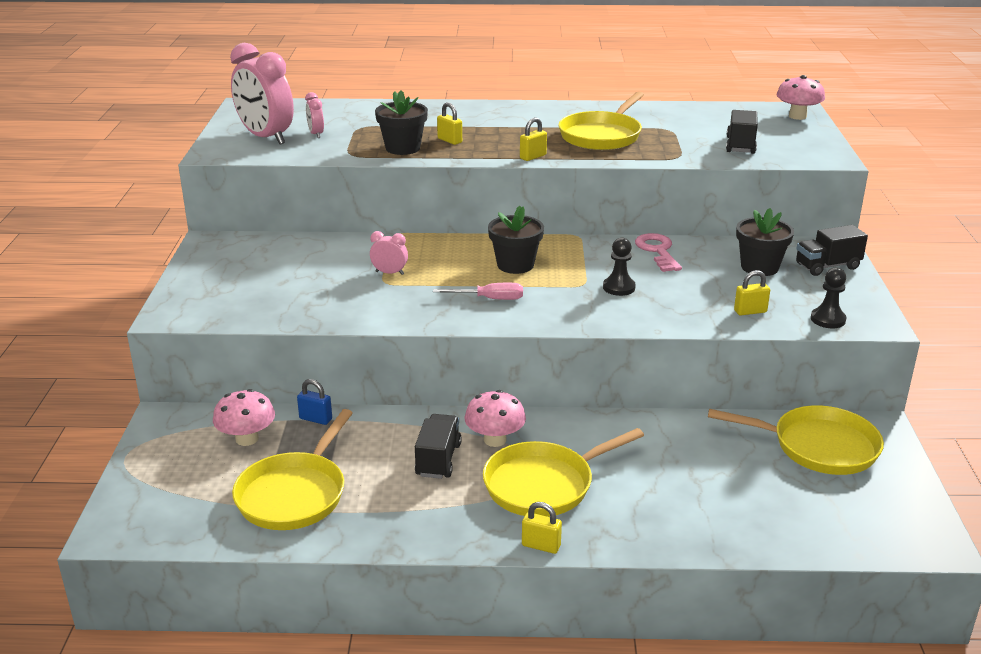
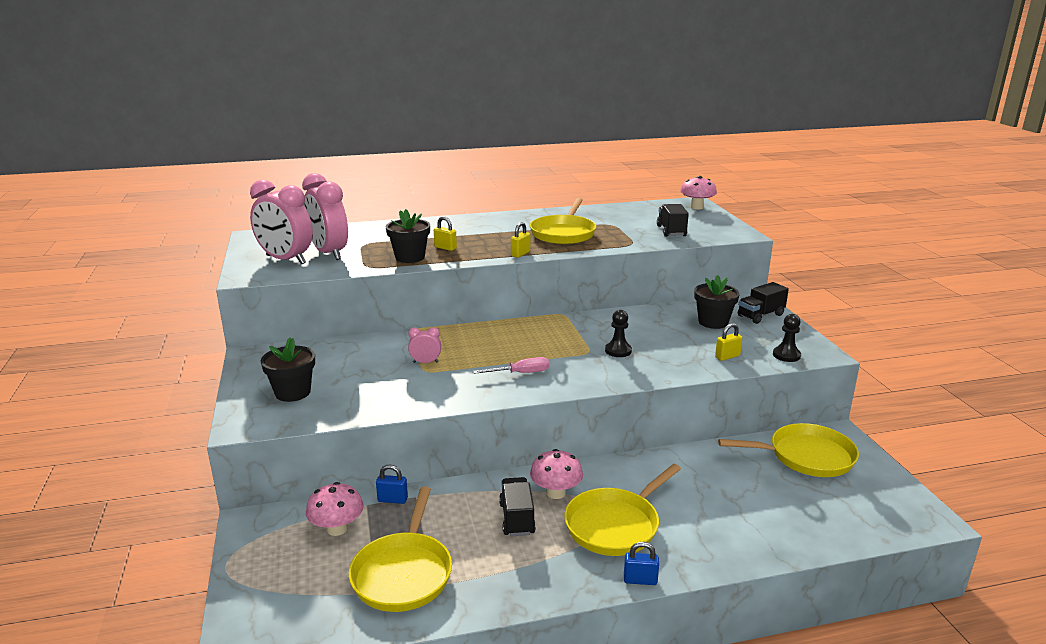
camera: 15 degrees left, 5 degrees down
(316, 134) = (329, 253): pink clock -> pink clock, size x2.24
(515, 265) = (526, 343): black flower pot -> black flower pot (293, 392)
(541, 546) = (640, 580): yellow padlock -> blue padlock
(658, 251) = (631, 319): pink key -> none

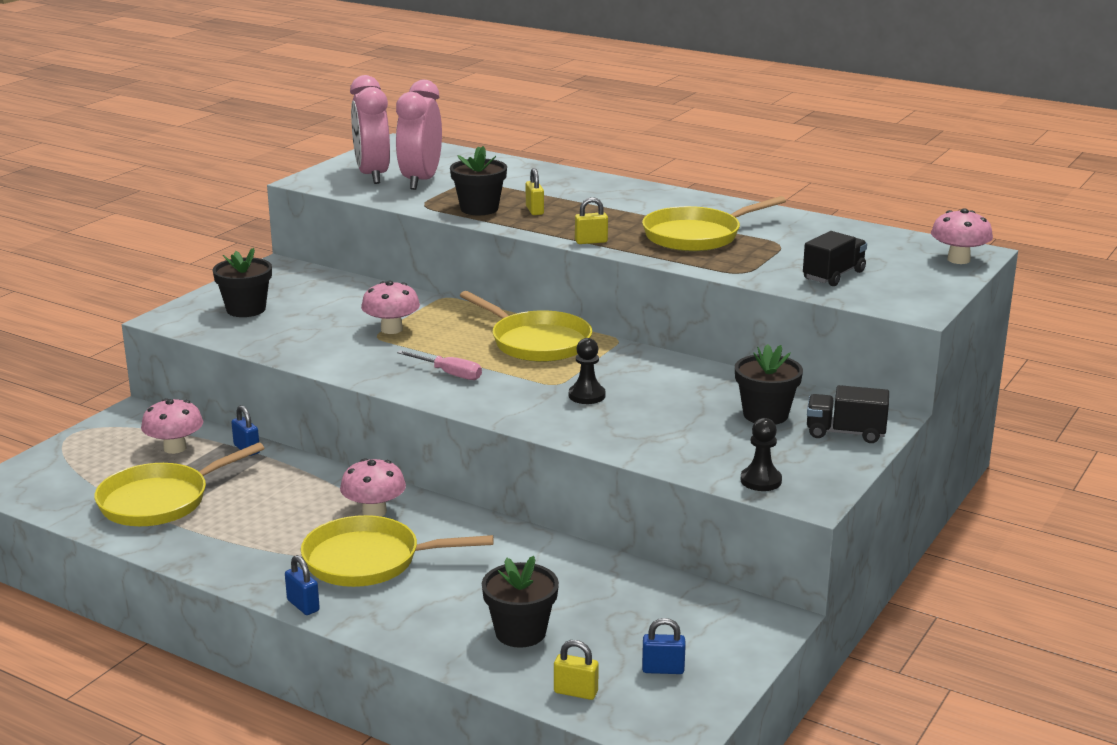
camera: 45 degrees right, 0 degrees up
(425, 362) = (391, 329): pink clock -> pink mushroom
(517, 518) = (305, 512): black truck -> none
(727, 356) = (688, 451): yellow padlock -> yellow padlock (576, 692)
(769, 513) = (520, 632): none -> black flower pot
(805, 456) = (677, 615): yellow pan -> yellow pan (536, 342)
(858, 489) = (663, 669): none -> blue padlock

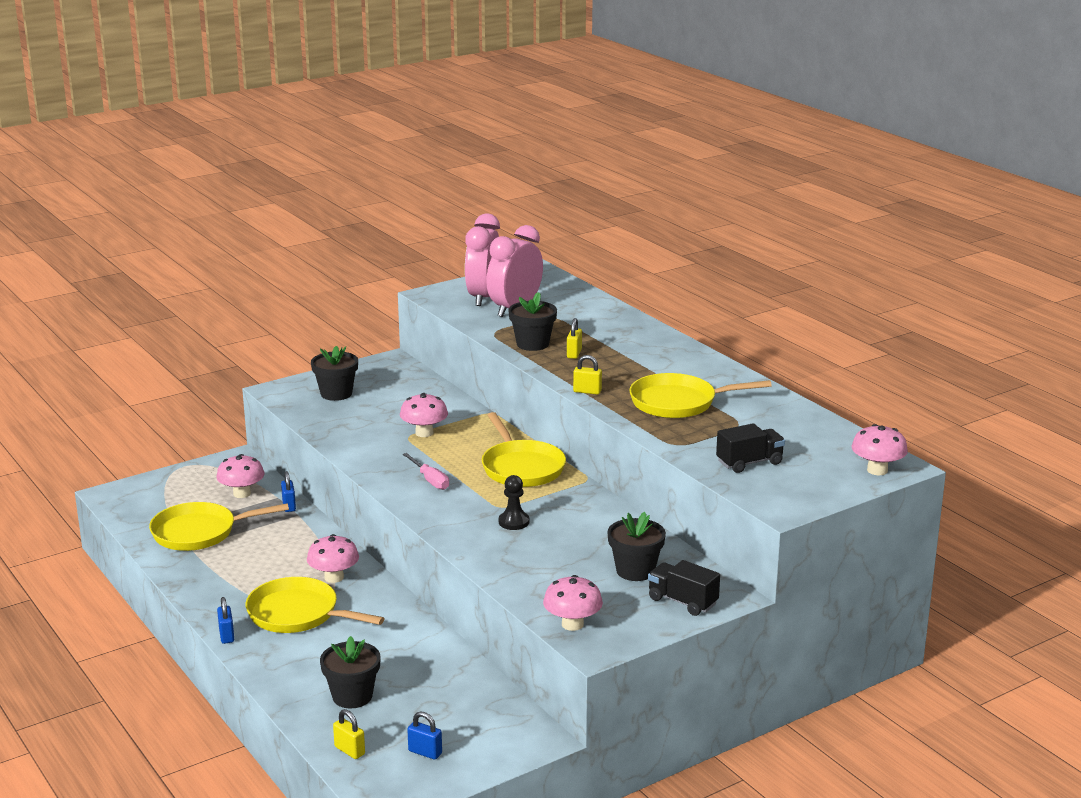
camera: 25 degrees right, 0 degrees up
(761, 481) = (572, 624): black pawn -> pink mushroom

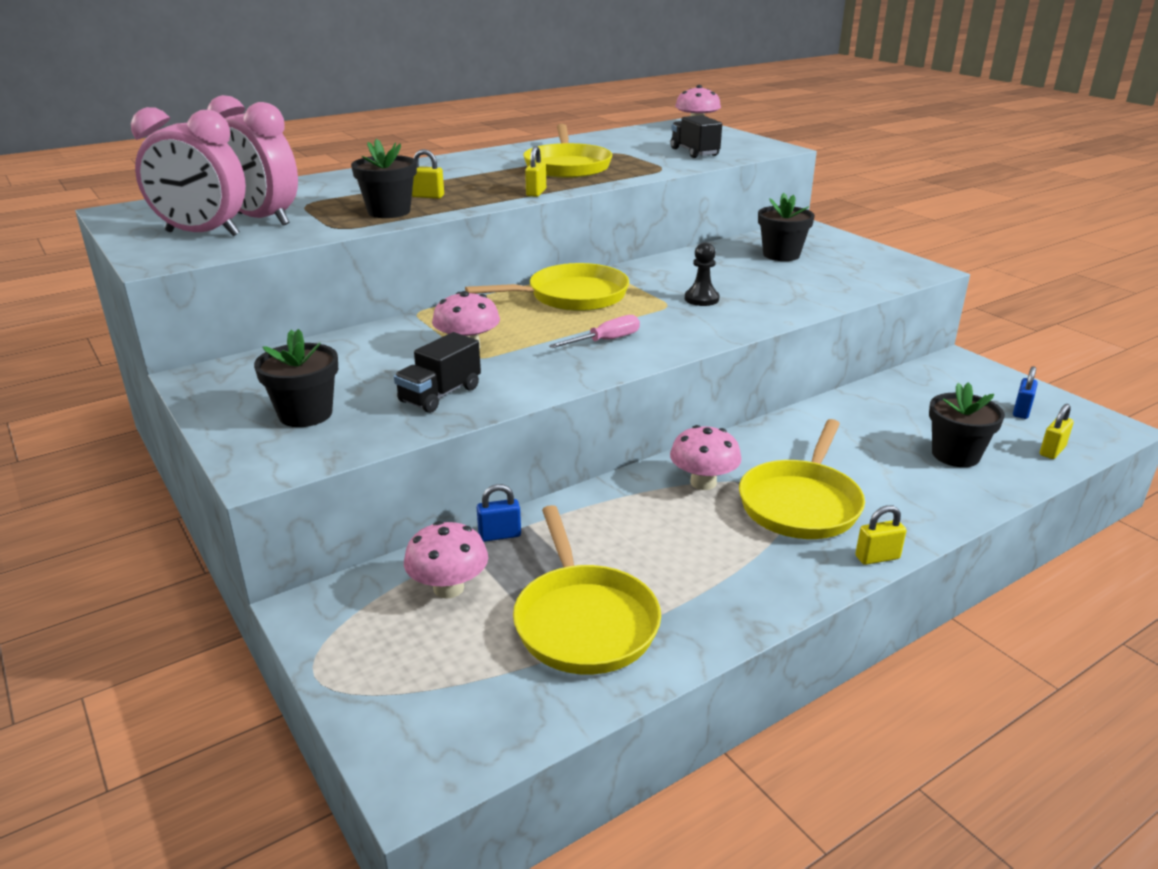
camera: 90 degrees left, 5 degrees up
(226, 636) = (877, 557): blue padlock -> yellow padlock
(572, 624) = (890, 277): pink mushroom -> none
(682, 602) = (826, 241): black truck -> black truck (440, 395)

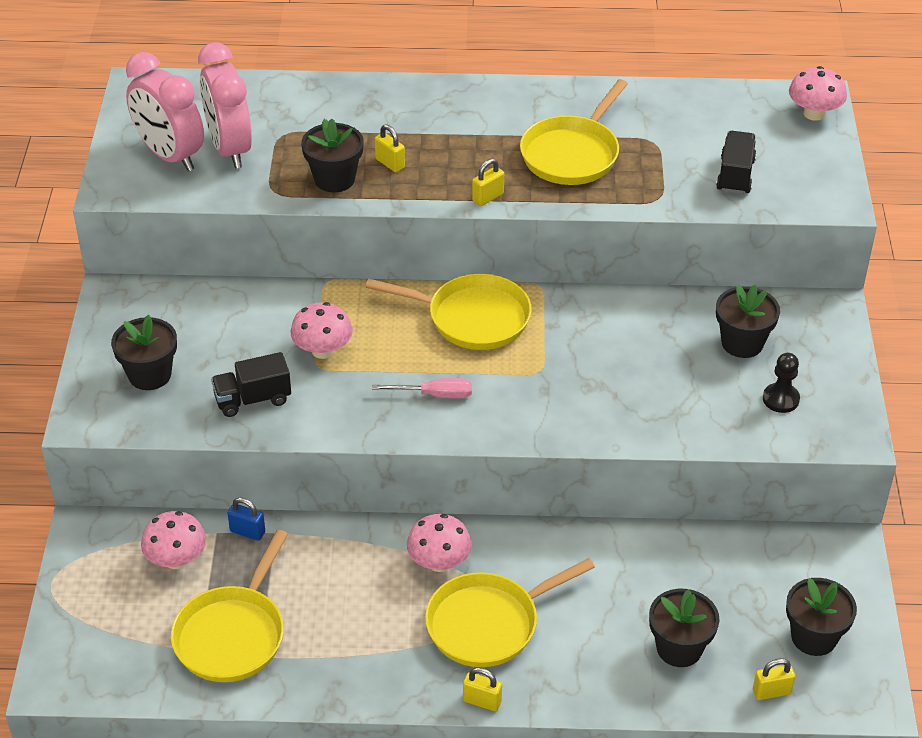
camera: 35 degrees right, 15 degrees up
(701, 299) = (579, 377): black pawn -> black pawn (780, 399)
(1021, 411) = (814, 637): blue padlock -> black flower pot

